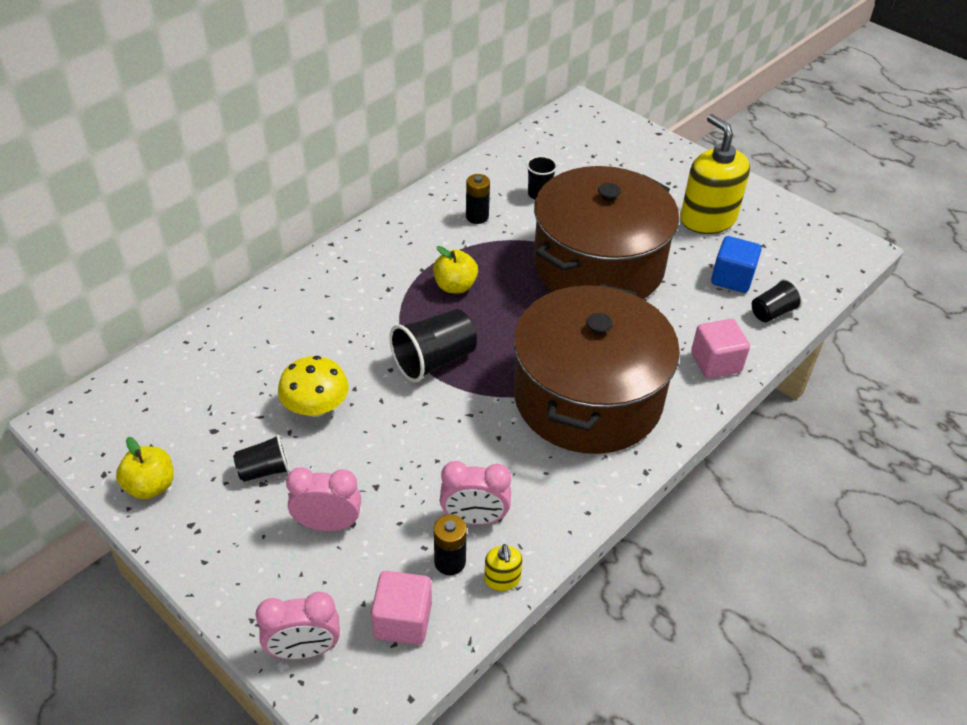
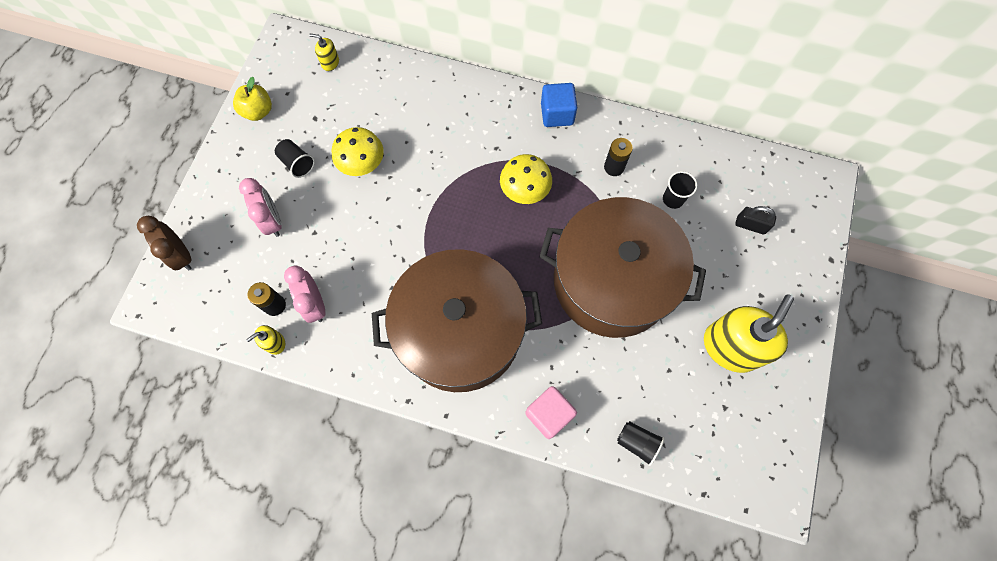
camera: 65 degrees right, 25 degrees up
(146, 388) = (330, 62): none -> yellow soap dispenser
(304, 650) = (182, 255): pink clock -> brown clock
(403, 620) = (221, 299): pink cube -> none
(434, 360) = (441, 212): black cup -> none
(455, 286) = (525, 190): yellow apple -> yellow mushroom
(597, 161) = (750, 225): none -> black padlock
(732, 278) = (661, 394): blue cube -> blue cube (557, 114)

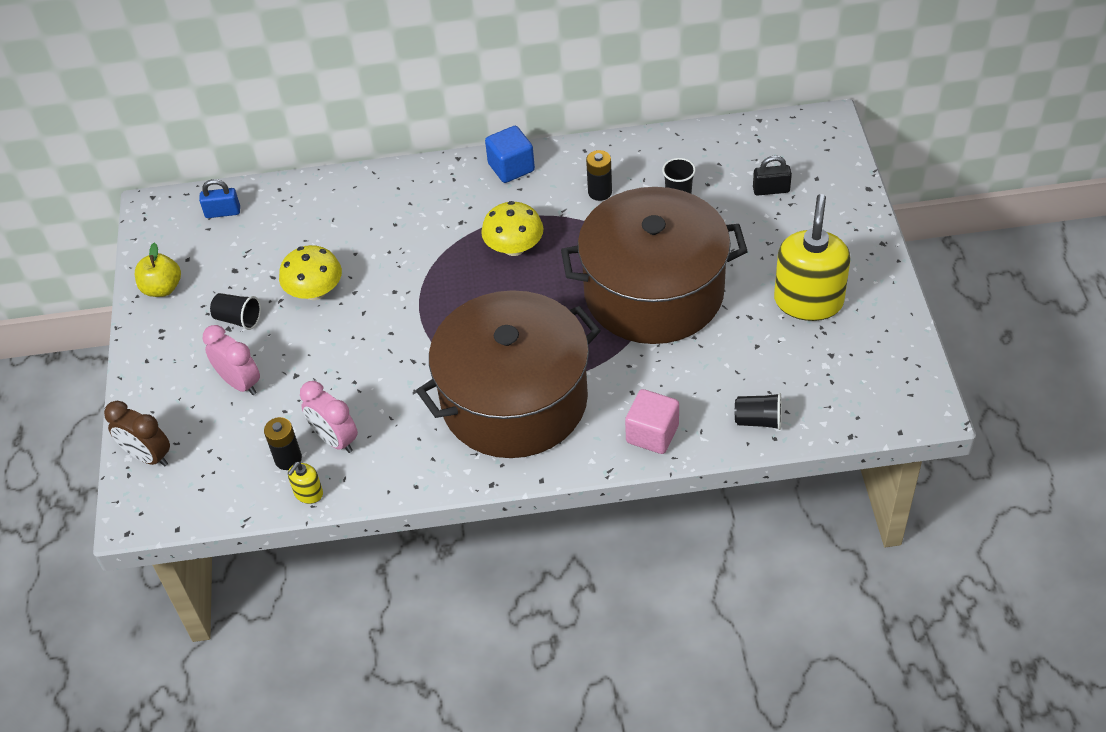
camera: 20 degrees left, 20 degrees down
(330, 62) = (223, 212): yellow soap dispenser -> blue padlock

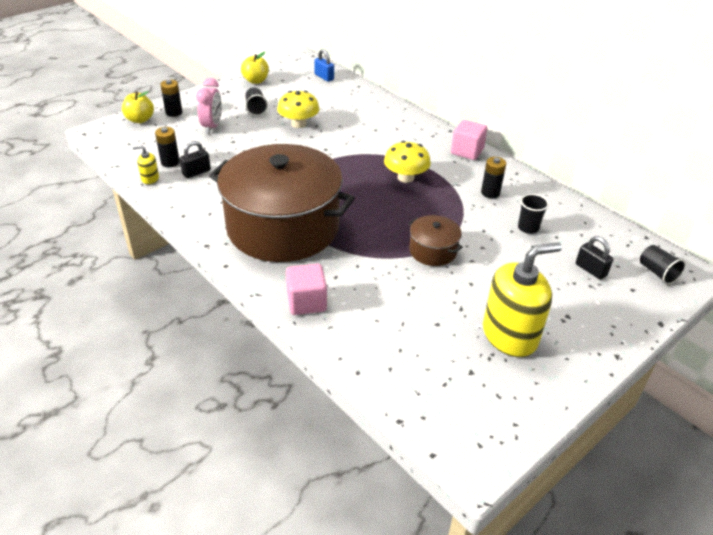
camera: 50 degrees right, 10 degrees down
(148, 456) = (140, 120): brown clock -> yellow apple
(164, 411) = (174, 112): none -> black battery
(335, 439) = (196, 172): pink clock -> black padlock
(511, 167) = (467, 151): blue cube -> pink cube
(653, 292) = (433, 251): brown pot -> brown pot, size x0.42
(758, 420) = (367, 355): black cup -> black cup (657, 273)

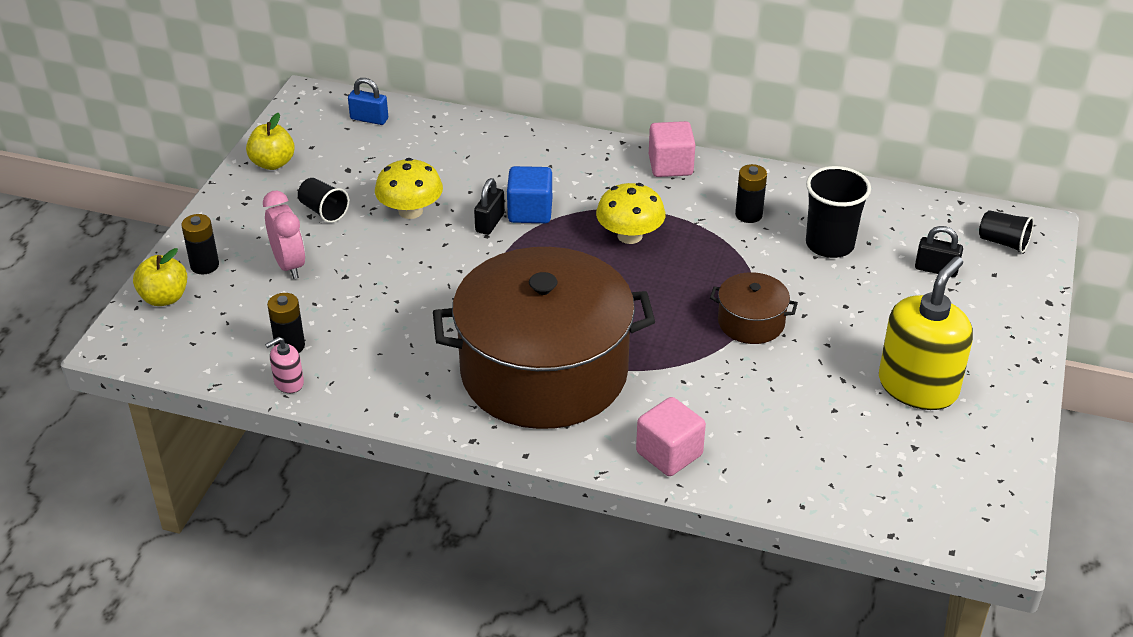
camera: 30 degrees left, 0 degrees up
(150, 179) = (288, 383): yellow soap dispenser -> pink soap dispenser
(196, 172) = (345, 345): black padlock -> black padlock (490, 223)
(361, 146) = (530, 211): none -> blue cube
(528, 228) = (829, 244): black cup -> black cup, size x1.67

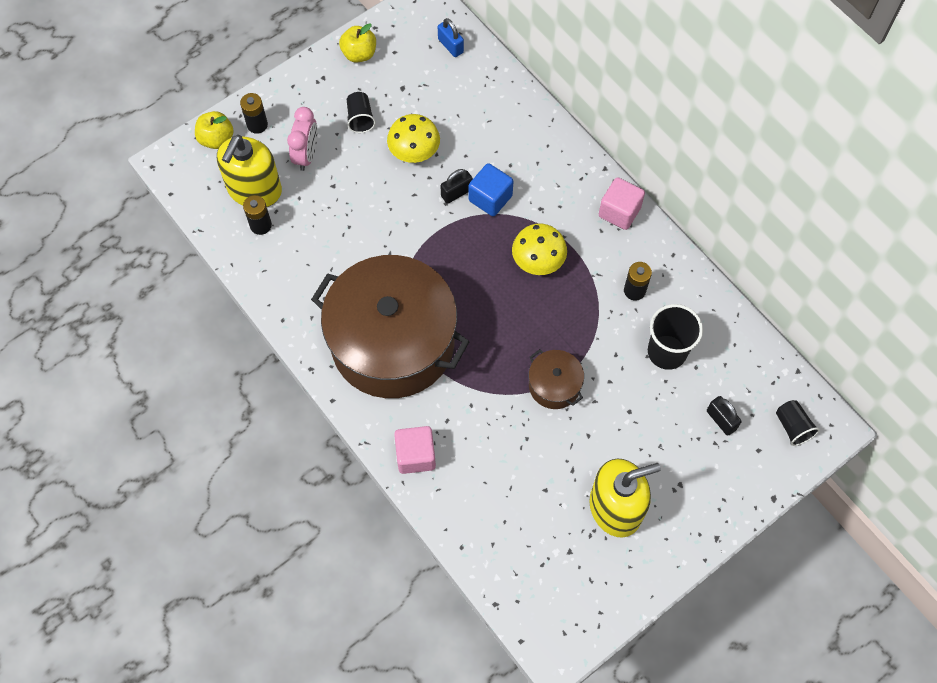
camera: 35 degrees right, 25 degrees up
(253, 320) = (254, 190): none -> yellow soap dispenser
(288, 383) = (240, 255): pink soap dispenser -> none

